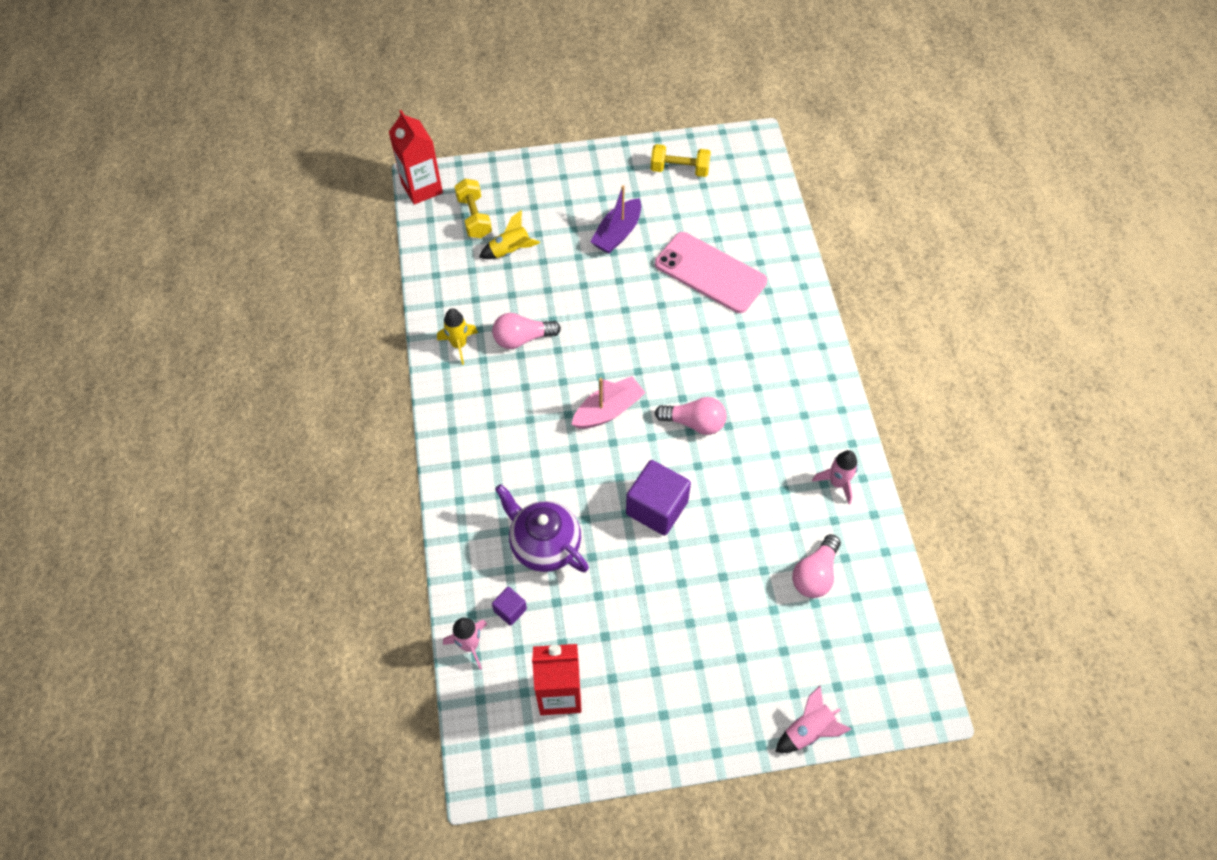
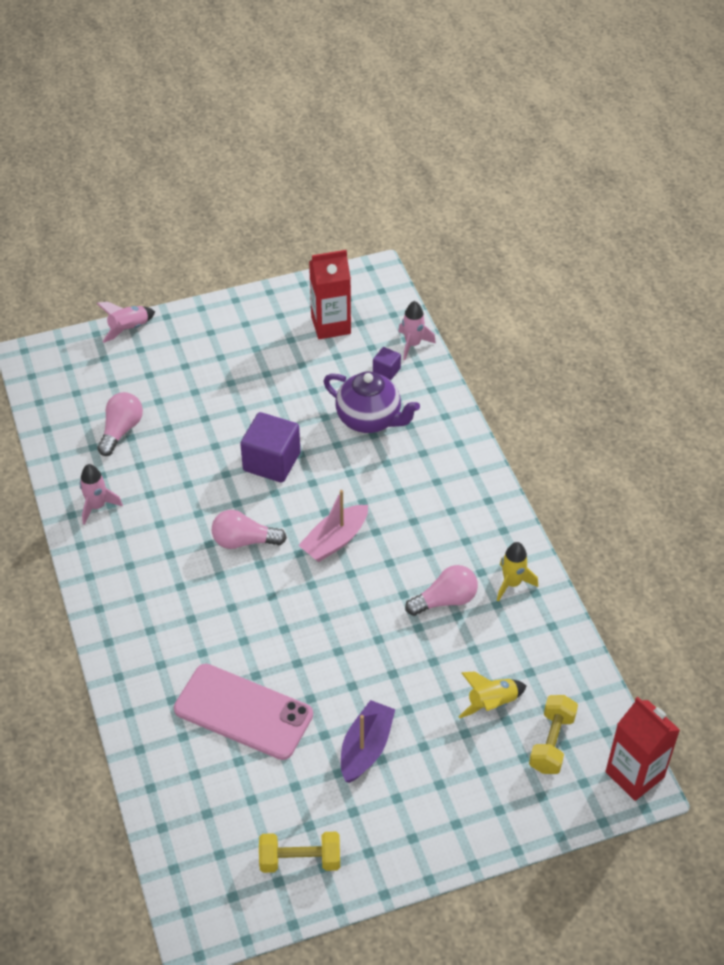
camera: 170 degrees right, 10 degrees down
(474, 217) = (551, 743): yellow dumbbell -> yellow dumbbell turned 45 degrees clockwise

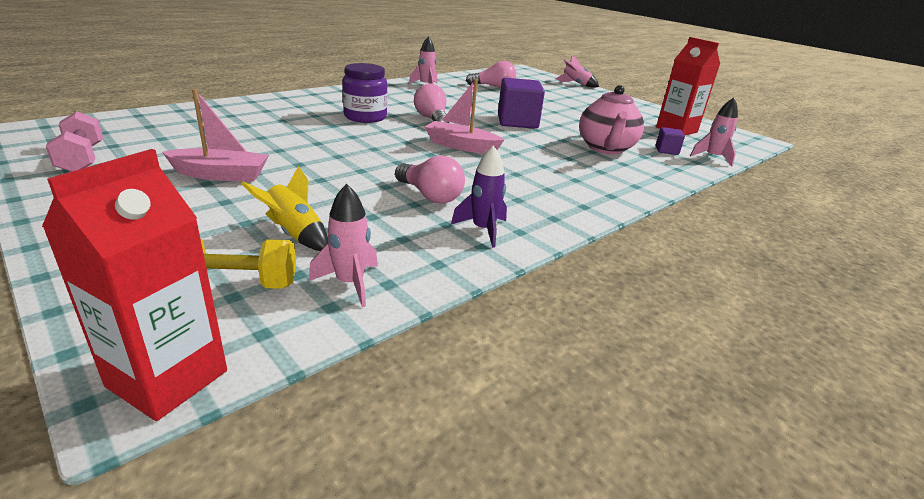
camera: 65 degrees right, 20 degrees down
(221, 604) = (365, 117): none -> purple jar
(243, 712) = (258, 129): pink phone -> none
(300, 860) = (82, 159): yellow dumbbell -> pink dumbbell
(366, 748) = (221, 175): purple boat -> pink boat
(370, 419) = (606, 148): purple teapot -> pink teapot
(512, 583) = (483, 230): yellow rocket -> purple rocket
(565, 680) = (350, 283): none -> pink rocket

